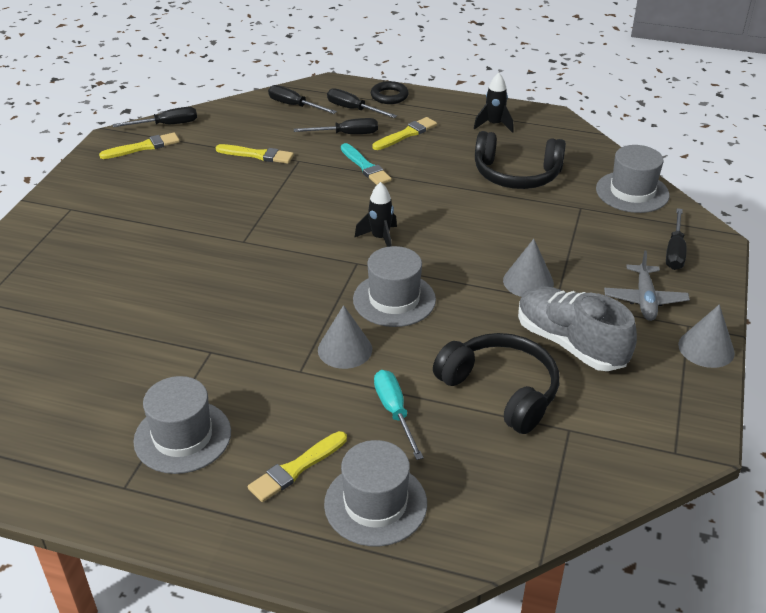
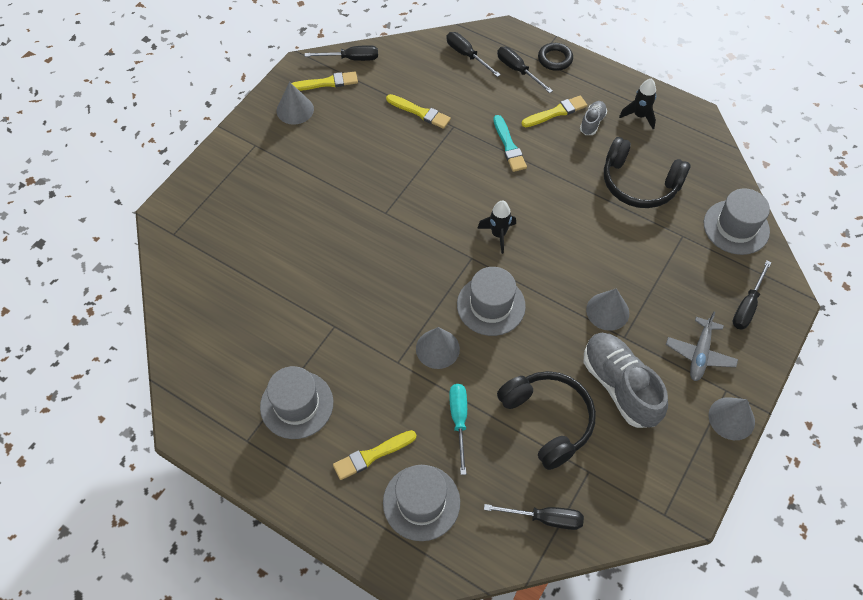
camera: 15 degrees right, 20 degrees up
(112, 173) = (295, 110): none -> grey cone
(347, 134) = (503, 102): black screwdriver -> black screwdriver (545, 518)
(447, 136) = (592, 122): none -> grey shoe

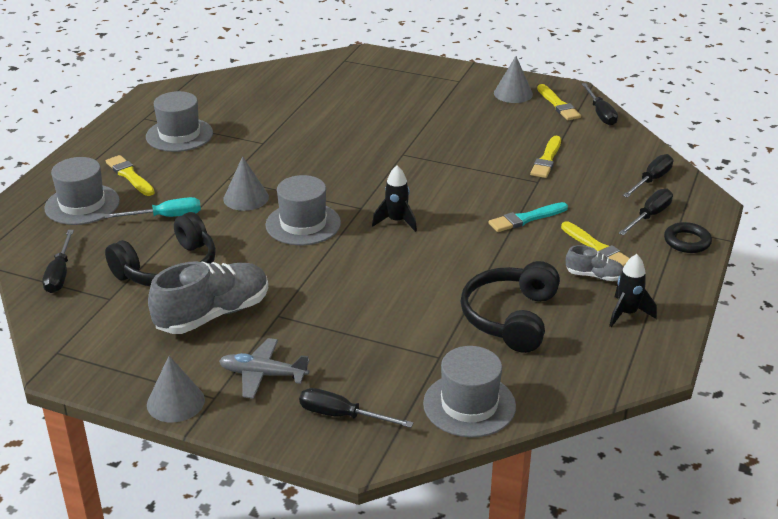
camera: 80 degrees right, 25 degrees down
(607, 311) = (311, 301): grey cone -> none

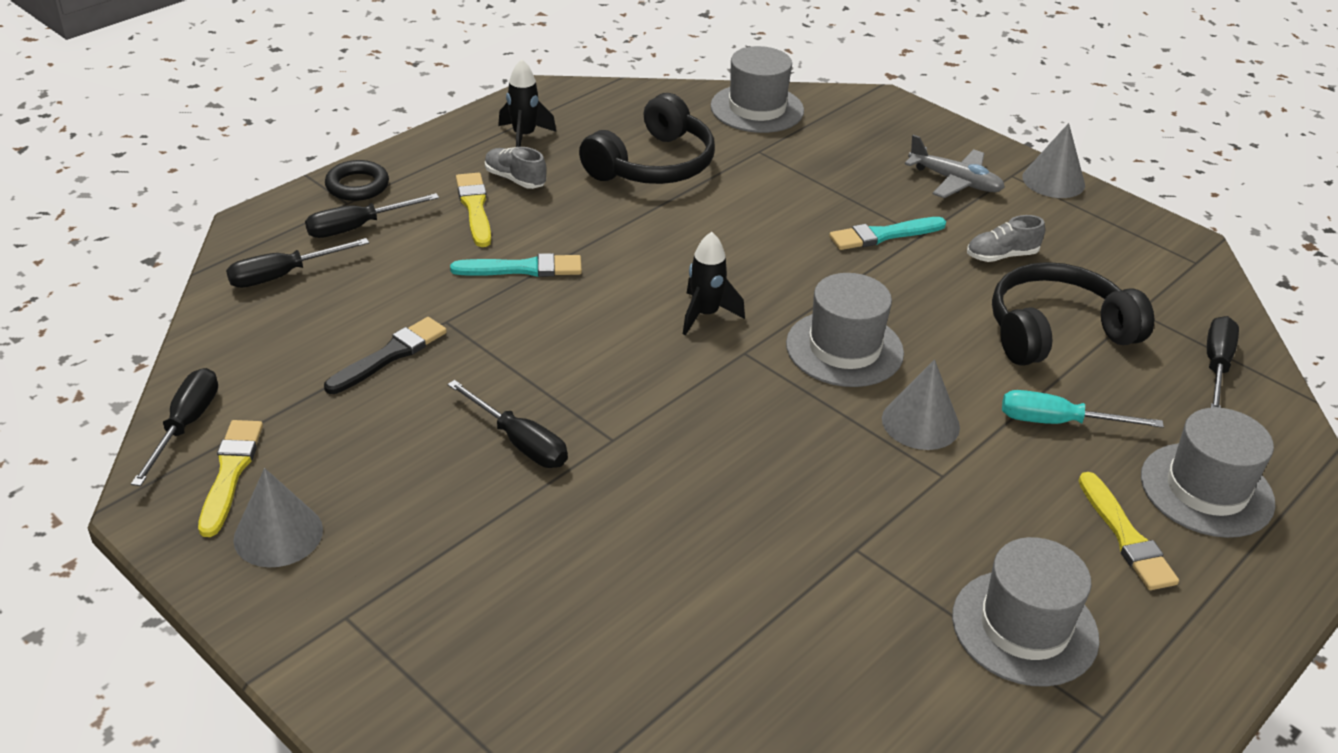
camera: 160 degrees left, 5 degrees up
(213, 314) = (1001, 256): grey shoe -> grey shoe, size x0.49
(305, 307) = (884, 235): none -> turquoise brush
(341, 415) = (885, 130): black screwdriver -> black screwdriver (519, 442)
(547, 159) = (389, 355): yellow brush -> black brush

